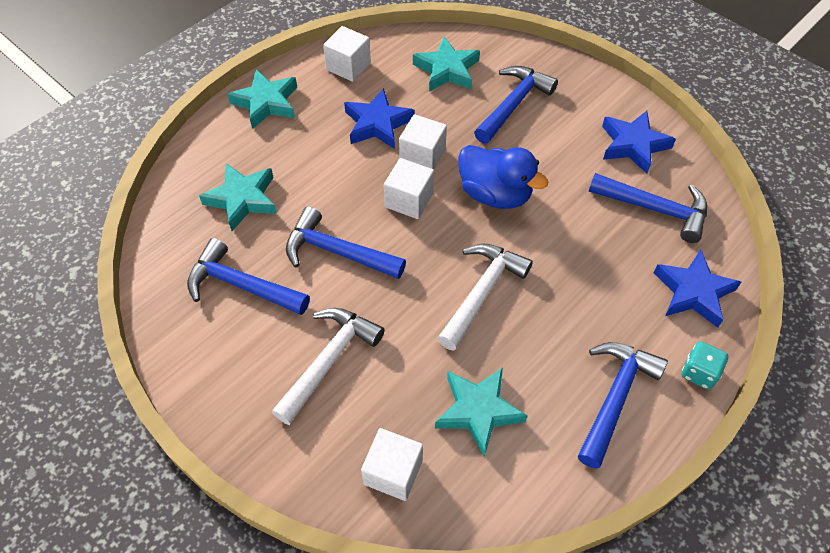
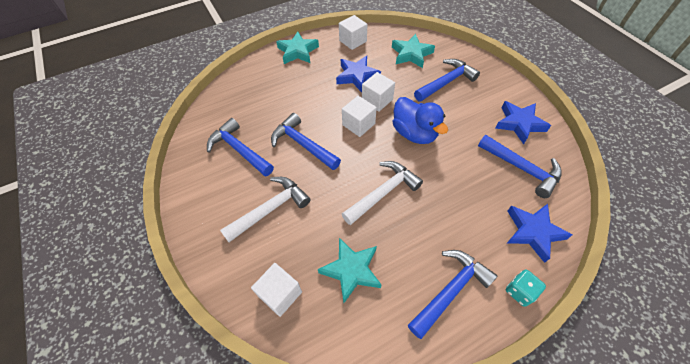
camera: 20 degrees right, 0 degrees up
(242, 199) = (261, 101): turquoise star -> none

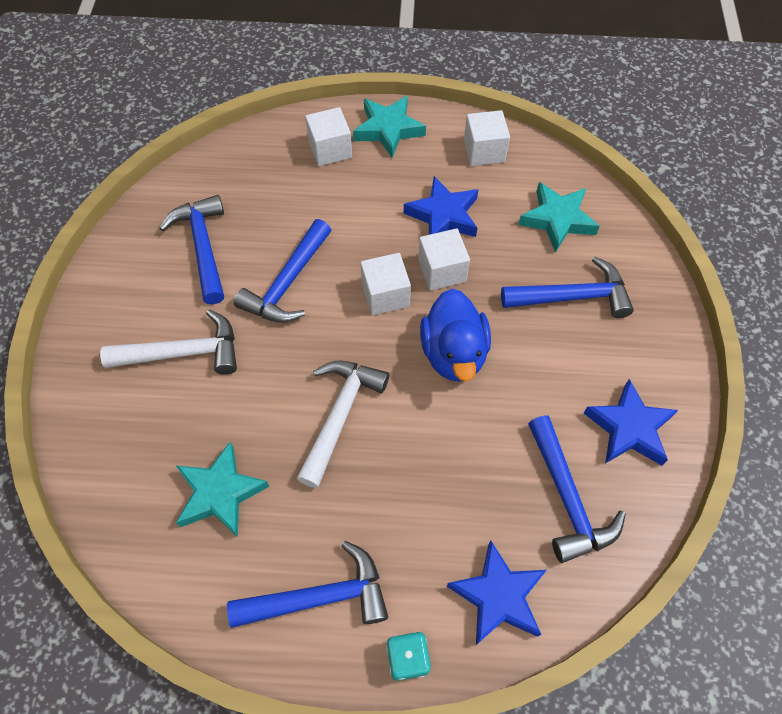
camera: 30 degrees right, 5 degrees up
(280, 294) = (119, 468): white cube -> white cube (330, 149)
(302, 144) = (287, 283): blue hammer -> blue hammer turned 135 degrees counterclockwise
(383, 192) = (340, 415): white hammer -> white hammer turned 60 degrees counterclockwise

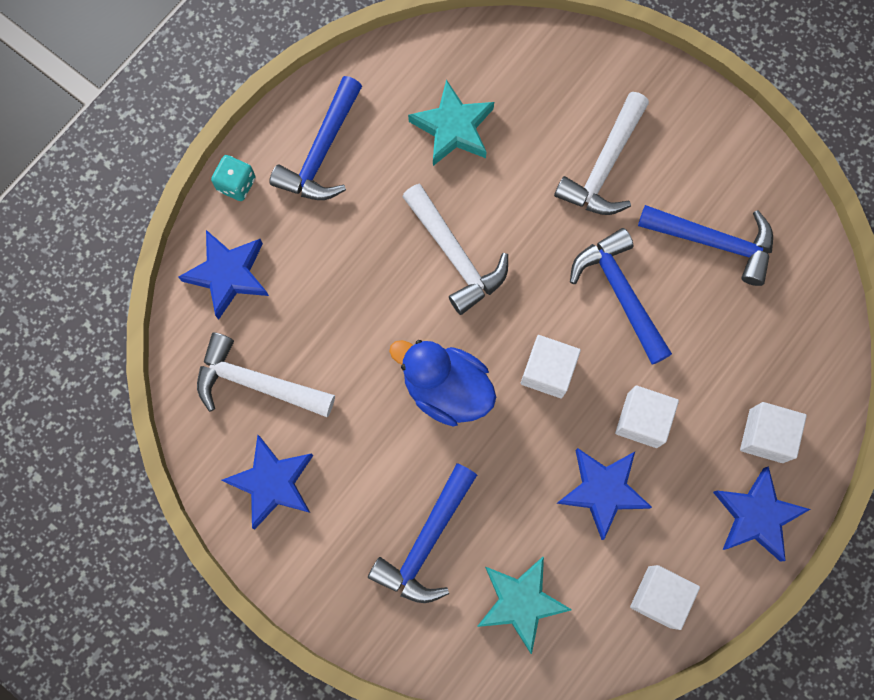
camera: 125 degrees right, 15 degrees up
(388, 129) = (756, 516): turquoise star -> blue star
(442, 271) = (539, 441): white cube -> white cube (642, 420)
(568, 499) = (256, 383): blue hammer -> white hammer

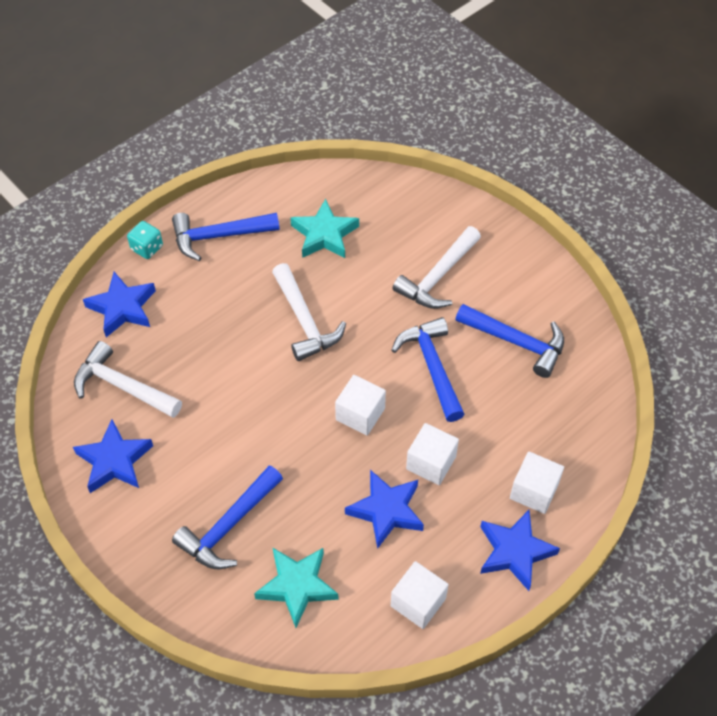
camera: 10 degrees right, 20 degrees down
(322, 152) = (218, 236): blue hammer -> blue hammer turned 45 degrees clockwise
(446, 389) = (274, 414): blue duck -> none

